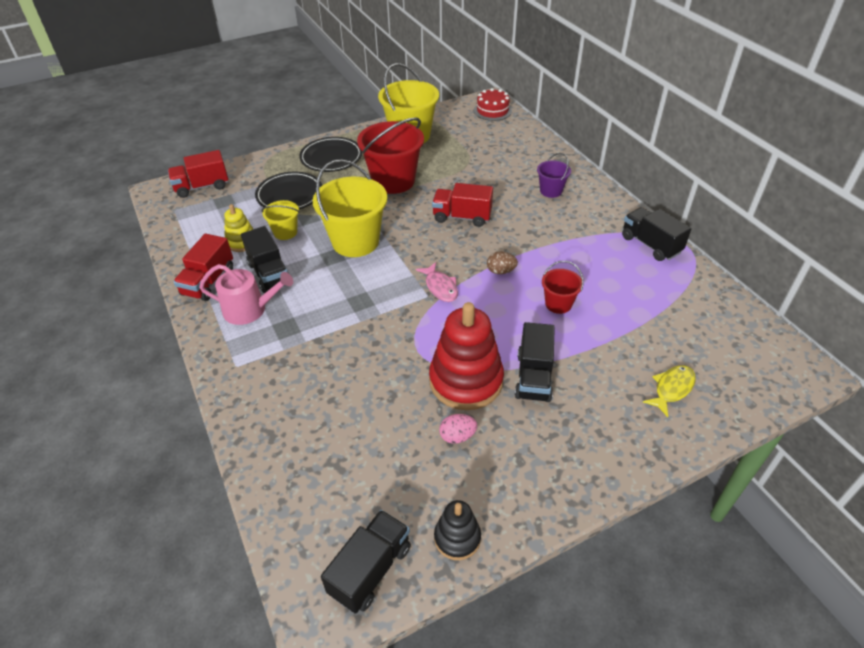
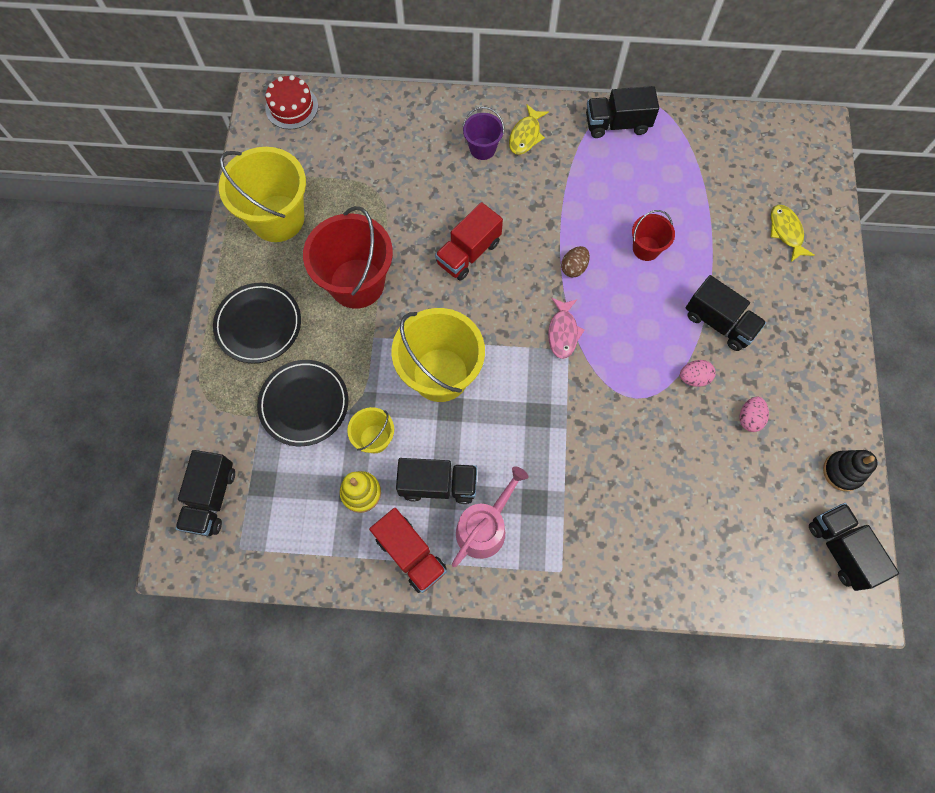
camera: 60 degrees left, 25 degrees up
(202, 187) = (211, 498): red truck -> black truck
(440, 287) = (563, 332): pink fish -> pink fish turned 90 degrees clockwise
(466, 381) = (693, 378): red stacking toy -> pink egg
(585, 205) = (525, 135): none -> yellow fish

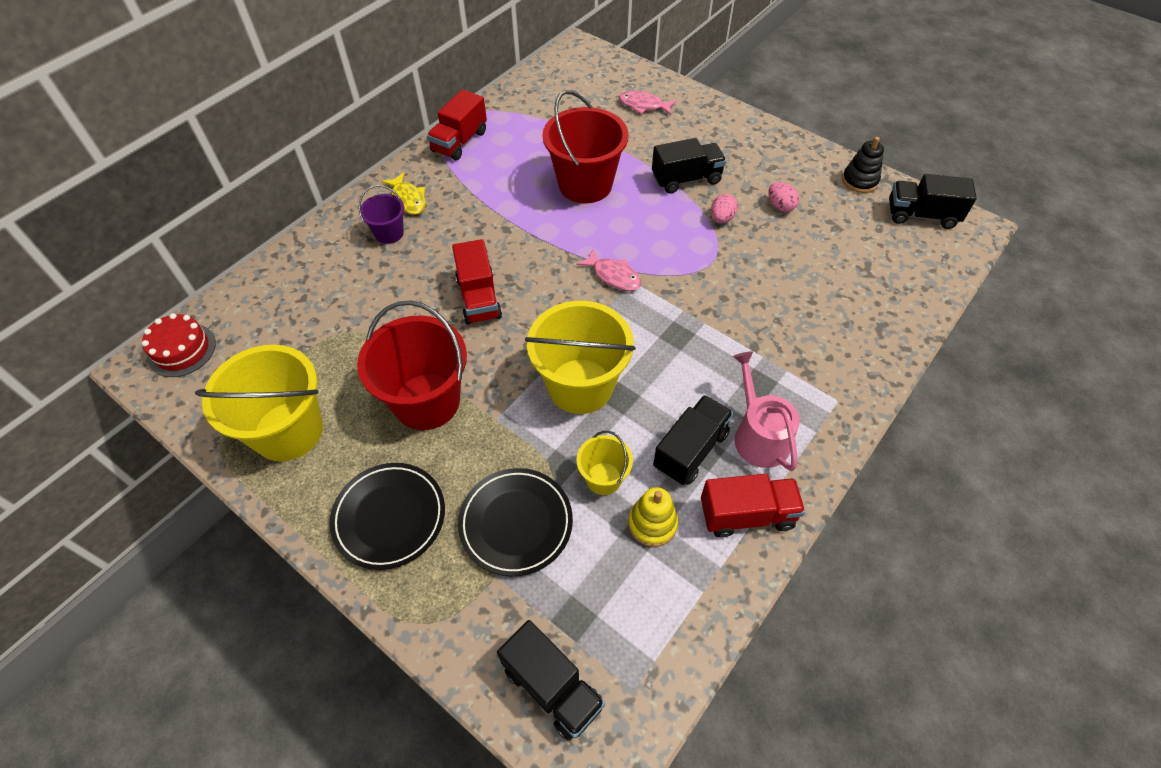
camera: 55 degrees left, 15 degrees down
(574, 268) = (560, 236): brown egg -> none
(617, 124) = (459, 141): black truck -> red truck
(646, 248) = (585, 184): red bucket -> red bucket, size x1.97
(786, 232) = (643, 105): yellow fish -> pink fish

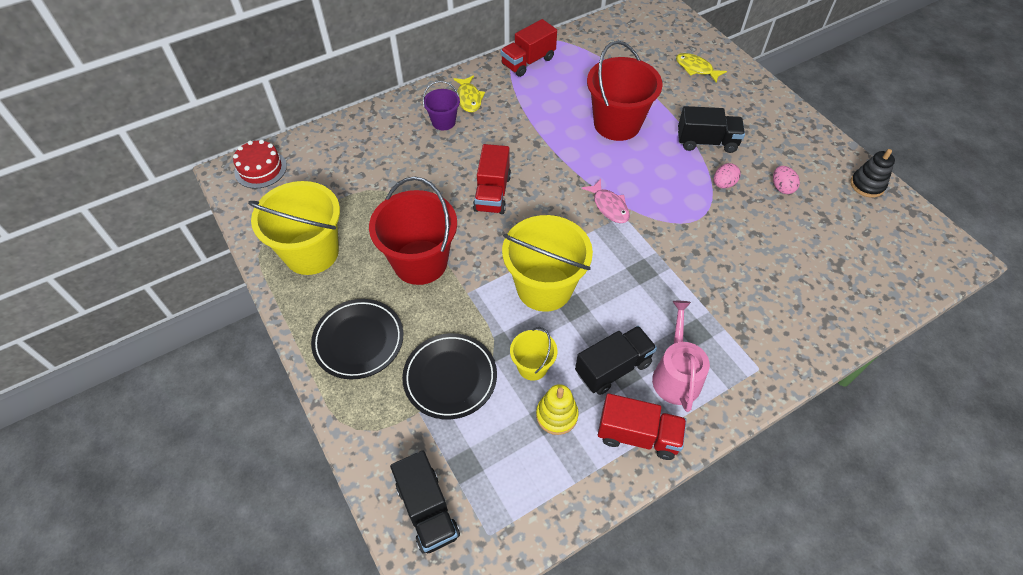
camera: 20 degrees right, 0 degrees up
(643, 105) = (696, 68): pink fish -> yellow fish
(921, 215) = (913, 232): black truck -> none

